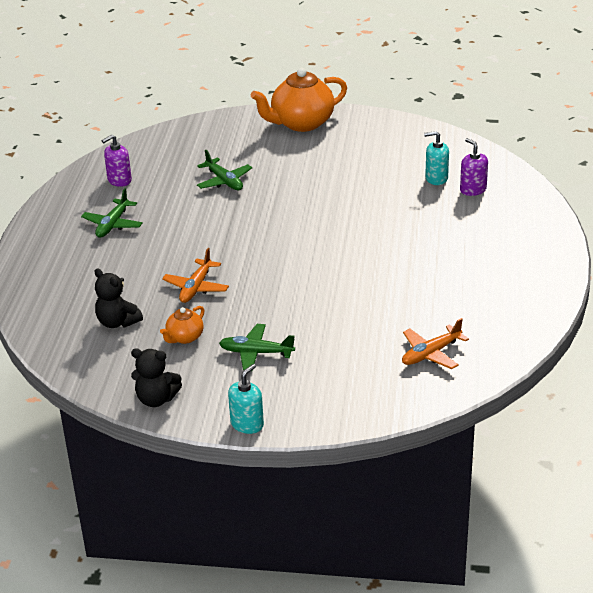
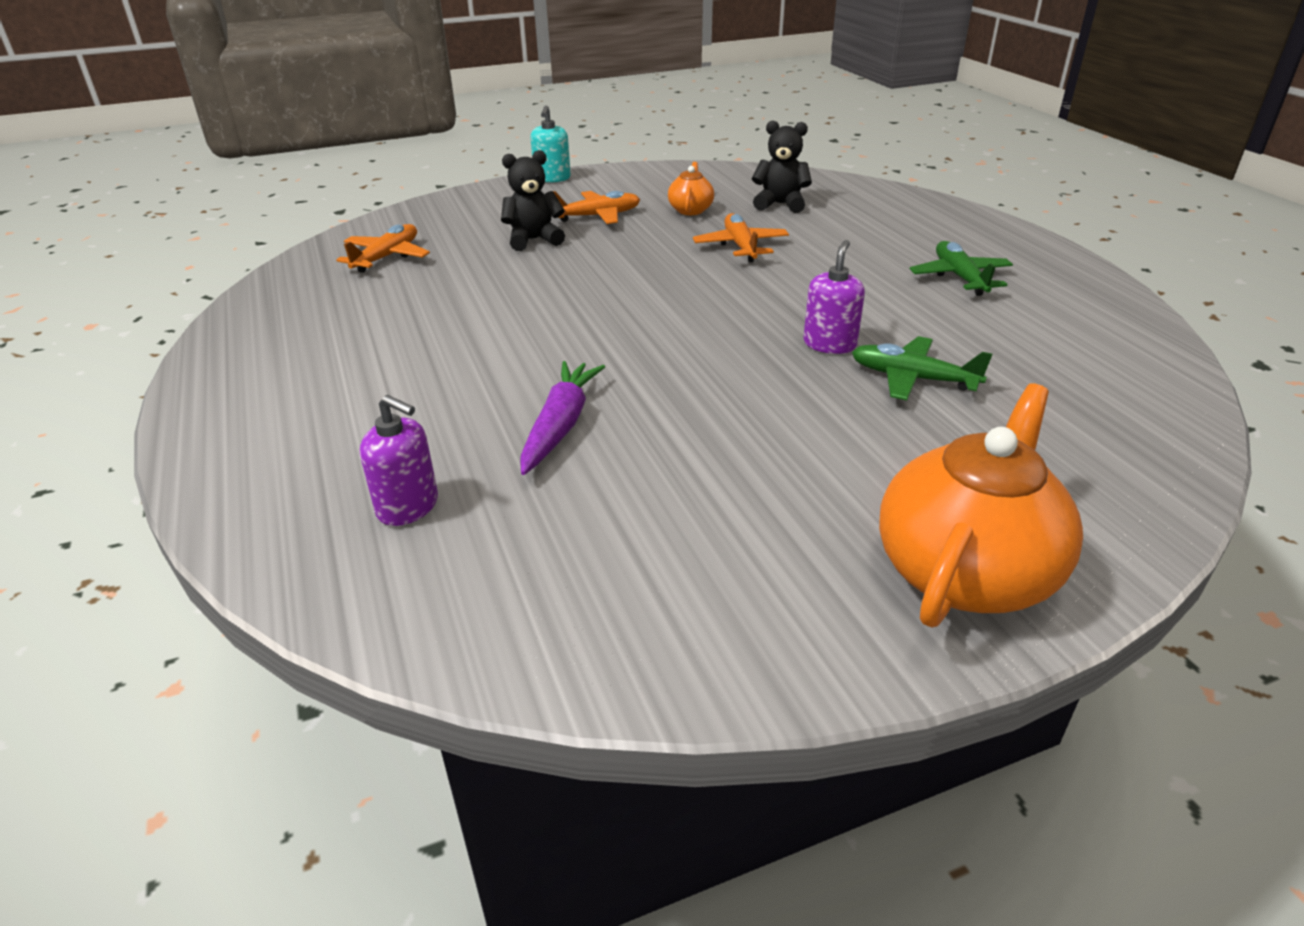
camera: 150 degrees right, 0 degrees up
(119, 180) = (1072, 332): purple soap dispenser -> purple soap dispenser (829, 344)
(156, 399) = (657, 173): black teddy bear -> black teddy bear (533, 240)
(256, 353) = (597, 216): green plane -> orange plane
(394, 204) = (560, 425): none -> purple carrot
(436, 178) = (506, 510): turquoise soap dispenser -> none

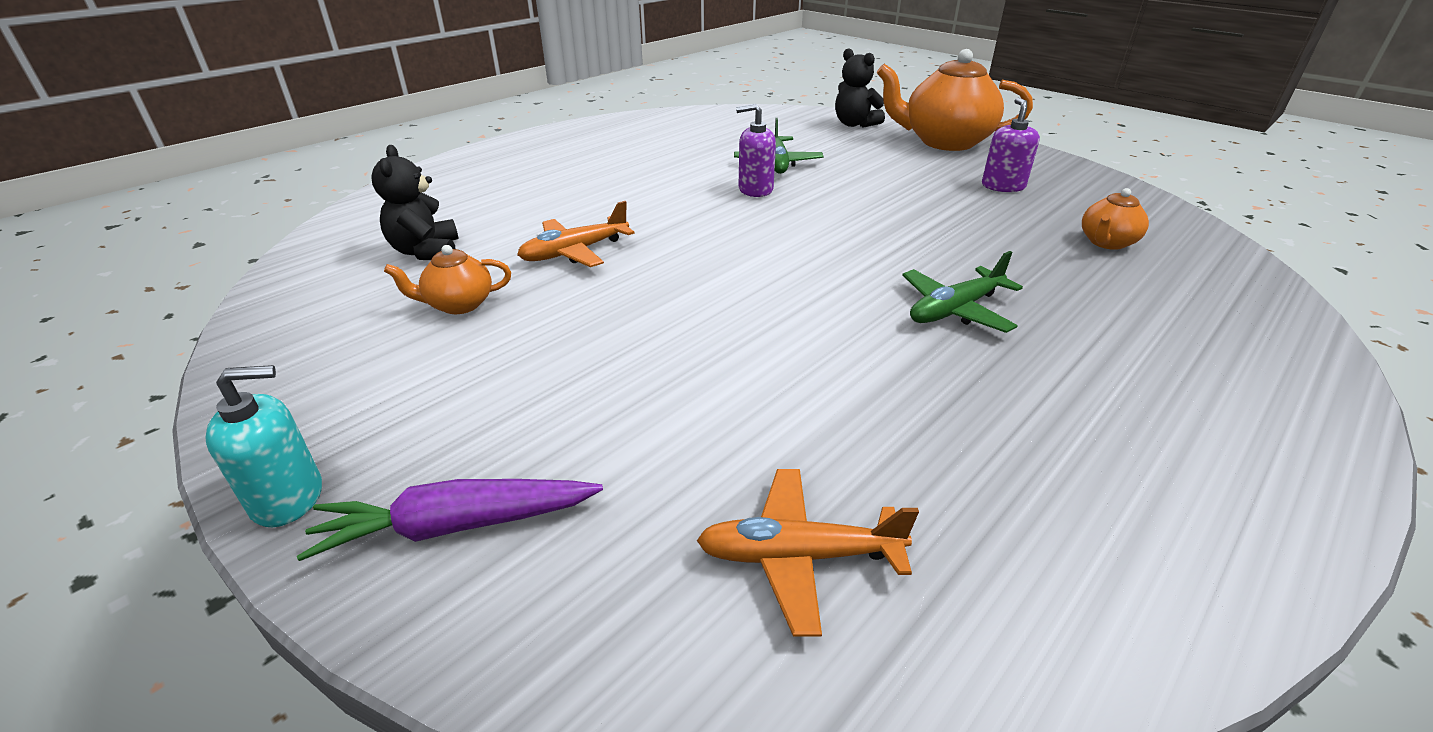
camera: 115 degrees left, 0 degrees up
(408, 506) = (1160, 285): purple soap dispenser -> purple soap dispenser (1003, 186)
(513, 528) = (1106, 242): none -> orange teapot
(533, 240) = (628, 405): black teddy bear -> black teddy bear (854, 124)
(560, 425) = (991, 258): purple carrot -> purple carrot (456, 526)
(597, 216) = (505, 374): orange plane -> none
(959, 277) = (596, 162): green plane -> green plane (955, 310)

